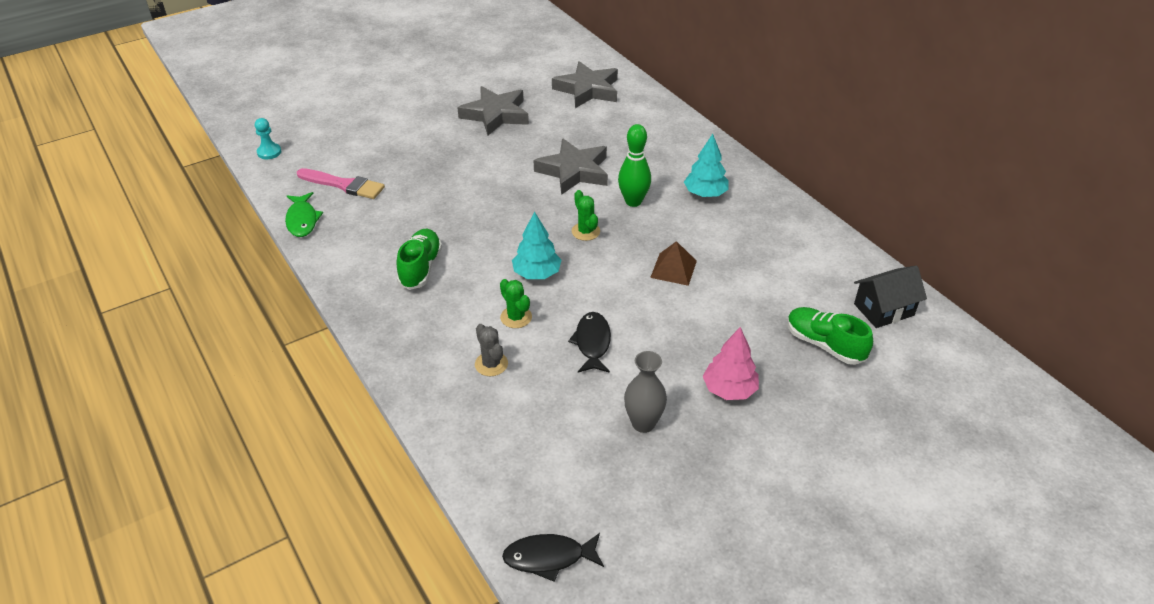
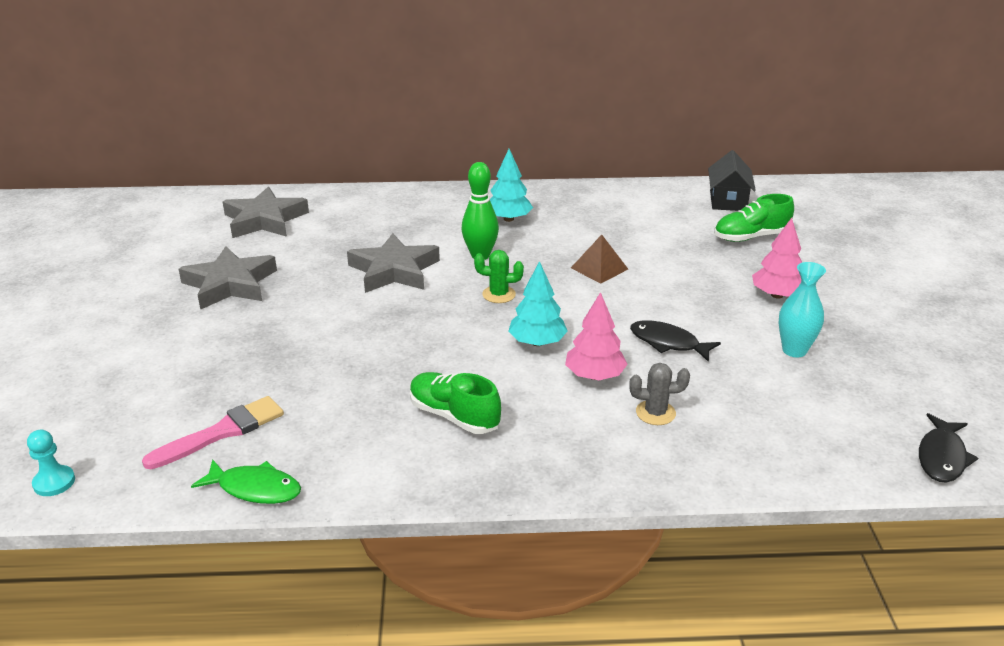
camera: 60 degrees left, 10 degrees down
(516, 317) = (595, 375): green cactus -> pink tree
(643, 423) = (794, 350): grey vase -> turquoise vase

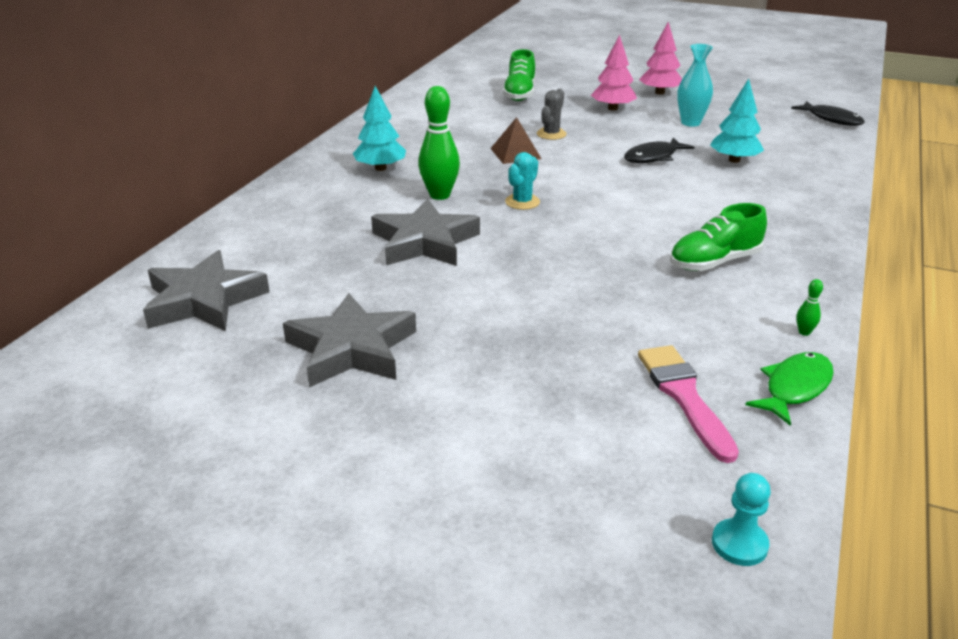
camera: 65 degrees left, 0 degrees up
(350, 485) = (804, 332): none -> green bowling pin
(499, 294) = (522, 202): green cactus -> turquoise cactus
(537, 342) = (618, 203): turquoise tree -> turquoise tree (734, 160)
(595, 375) = (684, 193): pink tree -> pink tree (659, 92)
(655, 413) = (747, 184): grey cactus -> grey cactus (551, 134)
(728, 201) = (453, 86): black house -> none

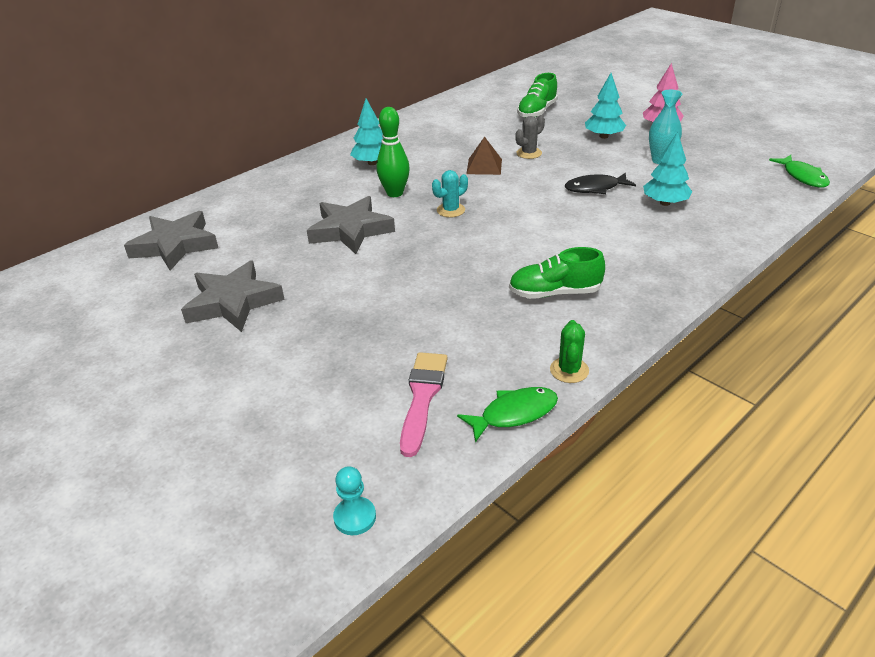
camera: 25 degrees right, 5 degrees up
(612, 108) = (603, 136): pink tree -> turquoise tree
(804, 332) = (569, 370): green bowling pin -> green cactus
(831, 119) = (802, 177): black fish -> green fish

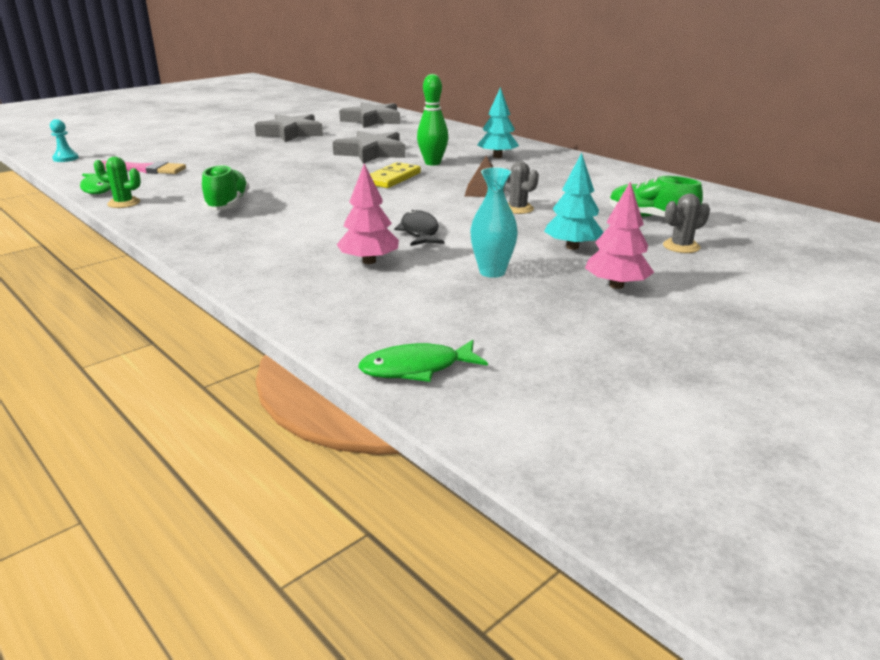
camera: 90 degrees right, 10 degrees down
(451, 210) = (392, 178): turquoise cactus -> yellow domino
(588, 107) = (681, 246): none -> grey cactus
(665, 203) = (369, 261): turquoise tree -> pink tree

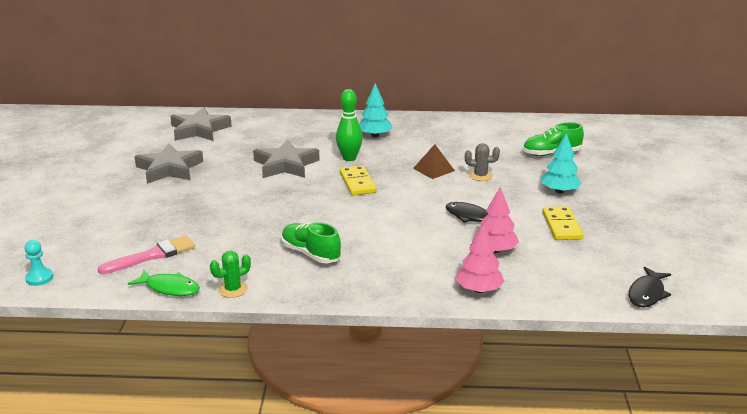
camera: 45 degrees left, 0 degrees up
(416, 368) = (647, 293): green fish -> black fish
(492, 272) = (561, 226): turquoise vase -> yellow domino
(616, 285) = (622, 206): pink tree -> pink tree (479, 290)
(681, 246) = (599, 168): grey cactus -> none

